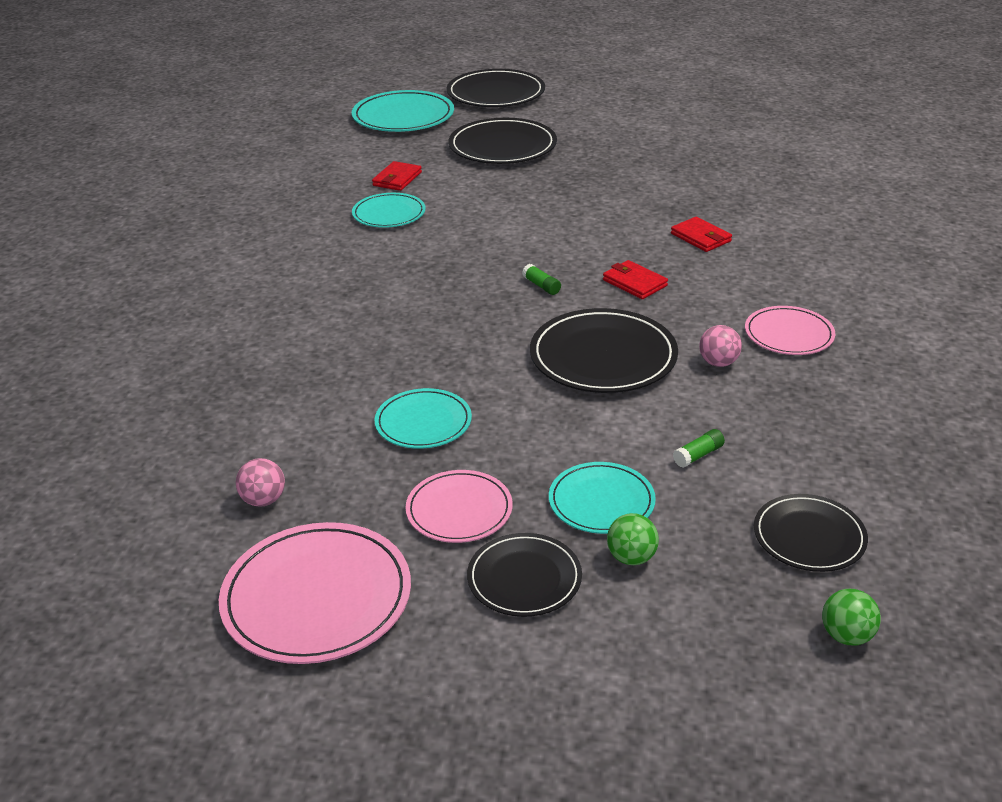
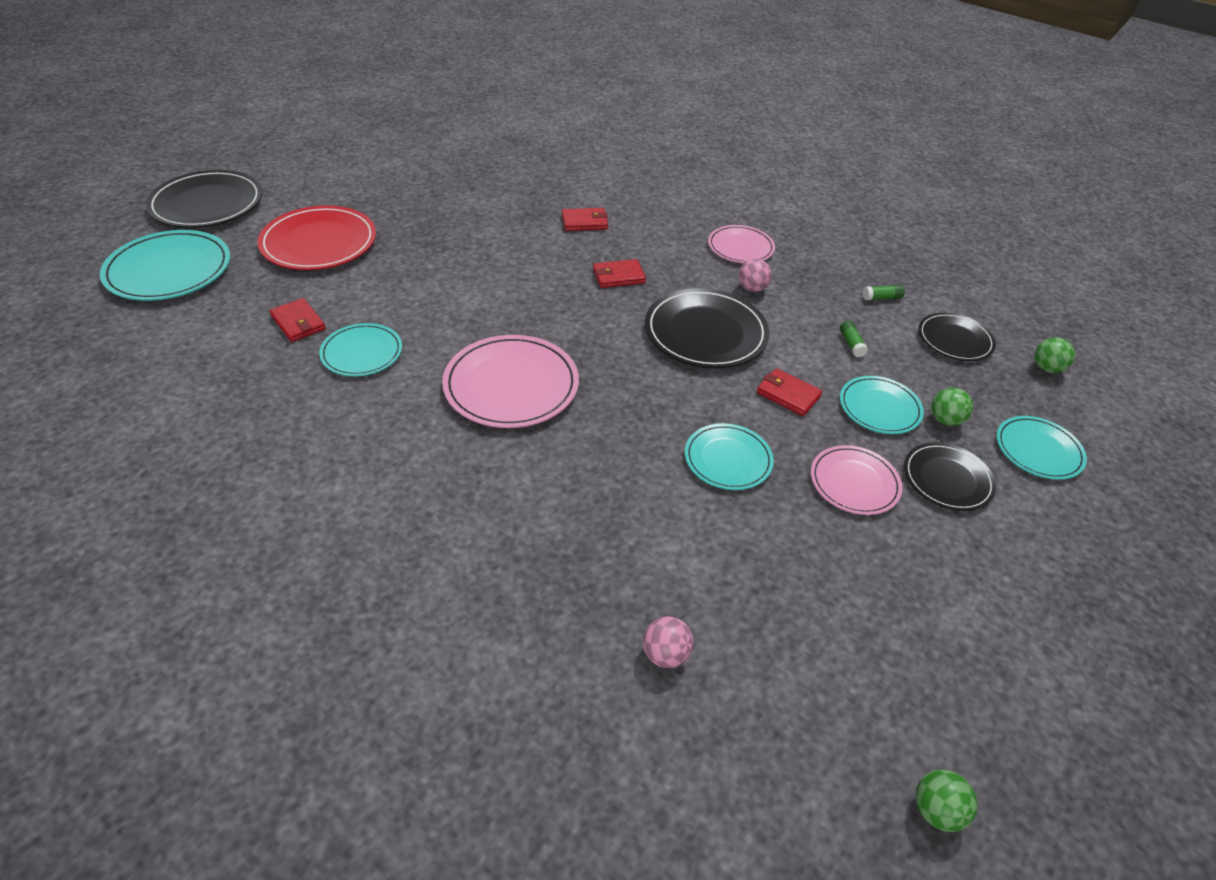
camera: 65 degrees left, 10 degrees up
(79, 648) = (936, 810): none -> green ball
(263, 500) = (779, 601): pink ball -> pink ball (665, 654)
(317, 597) = (926, 606): pink plate -> pink plate (511, 385)
(502, 146) = (319, 243): black plate -> red plate
(541, 286) = (580, 319): green glue stick -> green glue stick (881, 298)
(557, 433) = (788, 394): none -> red wallet
(652, 651) = (1038, 450): none -> turquoise plate

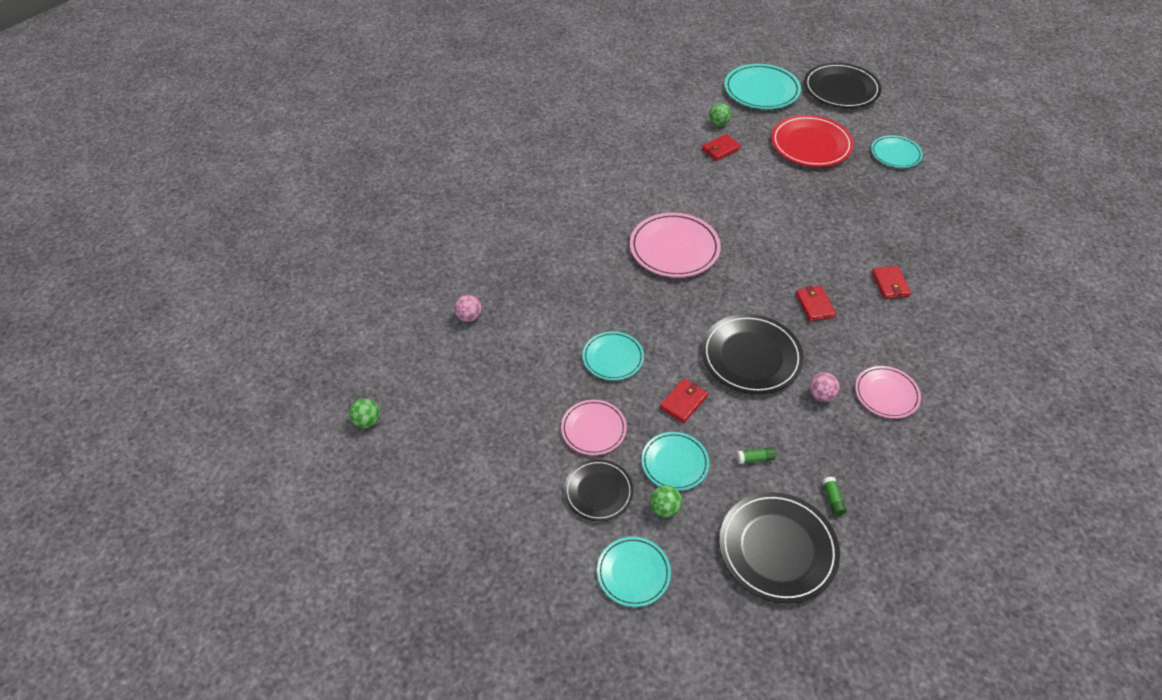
camera: 95 degrees right, 5 degrees up
(362, 353) = (696, 179): turquoise plate -> turquoise plate (895, 154)
(954, 340) = (777, 549): black plate -> black plate, size x1.63
(1046, 368) = (747, 623): green ball -> green ball (718, 123)

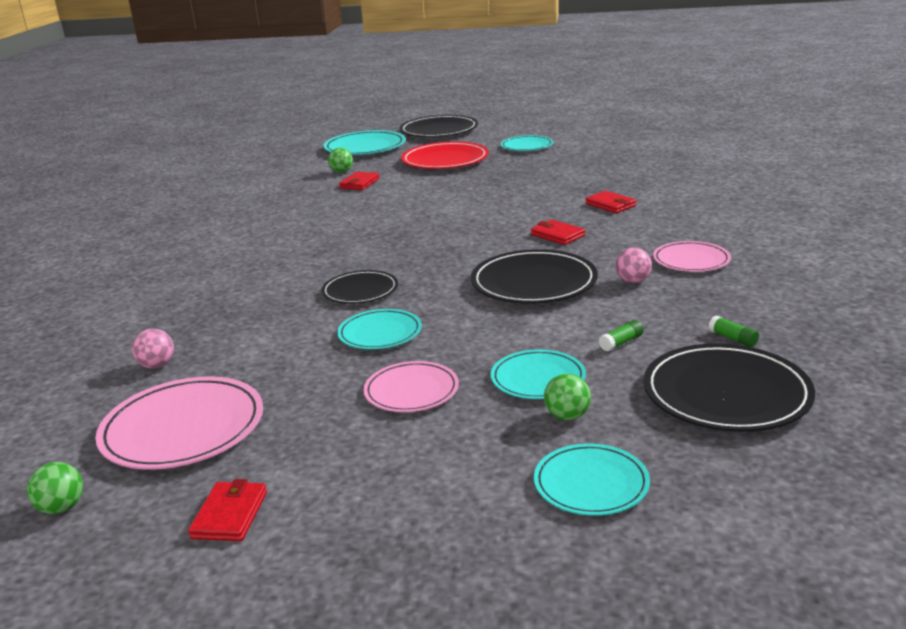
camera: 30 degrees left, 25 degrees down
(598, 491) = (471, 436): black plate -> black plate (360, 291)
(674, 248) = (373, 246): pink plate -> pink plate (183, 428)
(683, 402) = (497, 334): red wallet -> red wallet (230, 515)

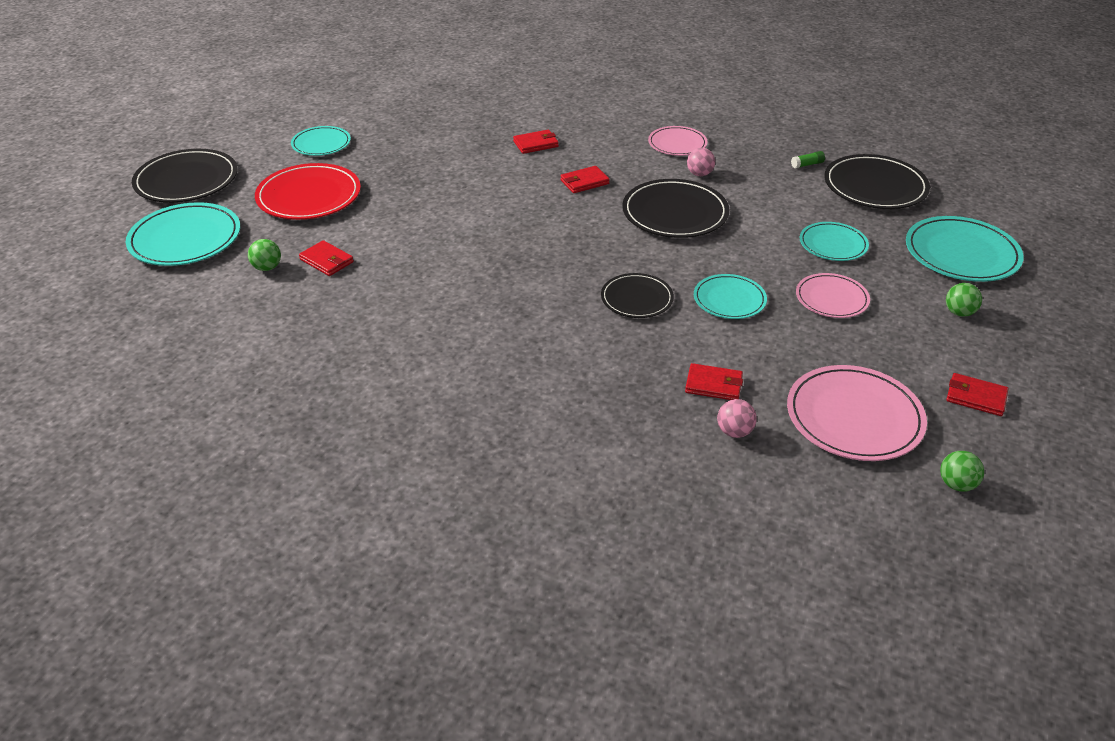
camera: 75 degrees left, 15 degrees up
(229, 346) = (714, 385): none -> red wallet
(567, 416) = (885, 244): green ball -> green ball (959, 312)
(591, 483) = (961, 253): turquoise plate -> turquoise plate, size x1.63
(621, 343) = (795, 202): green glue stick -> none

